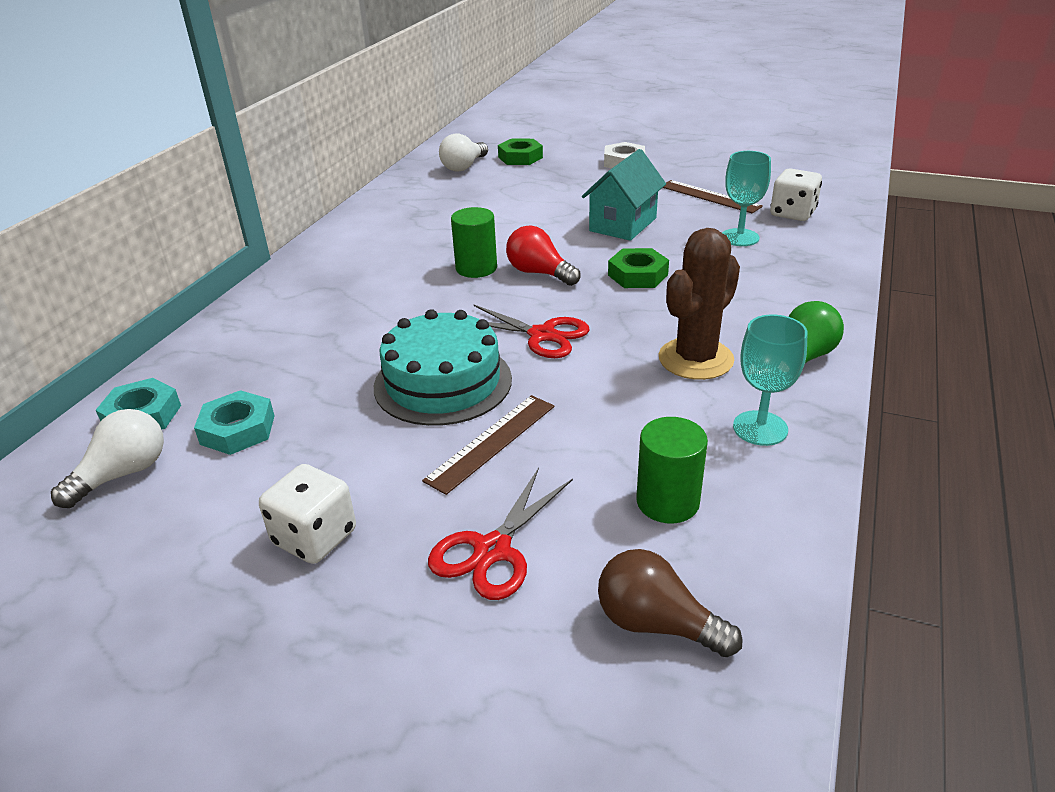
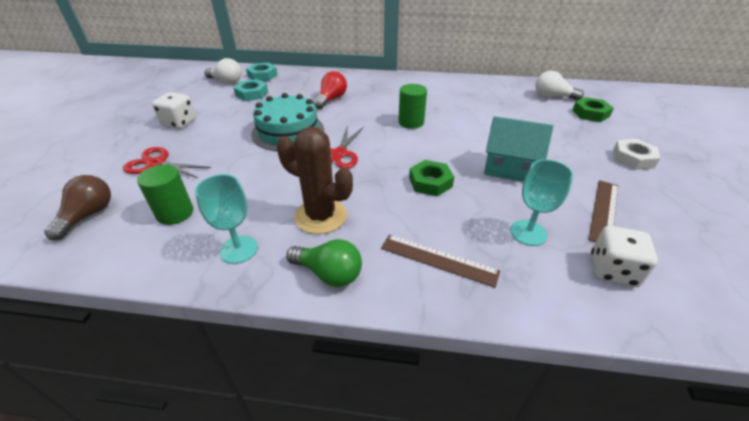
camera: 75 degrees right, 5 degrees up
(491, 442) = (236, 152): brown ruler -> brown ruler (438, 259)
(539, 273) = (415, 143): red light bulb -> red light bulb (331, 99)

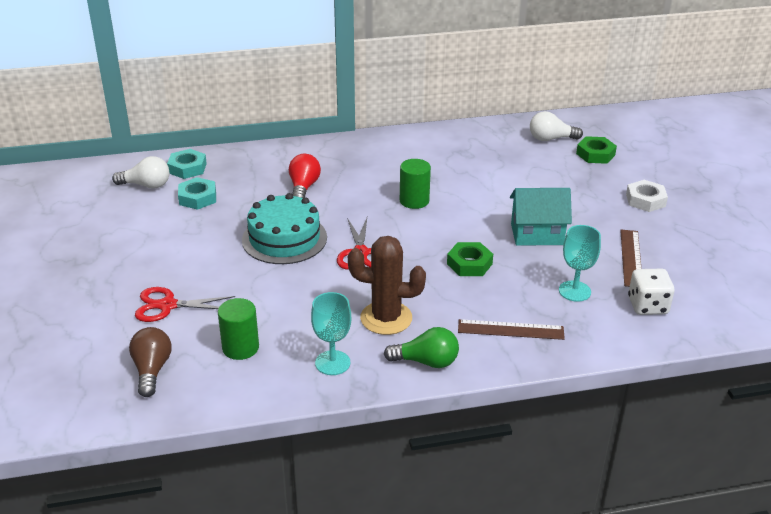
camera: 20 degrees left, 5 degrees down
(179, 123) = (142, 253): white dice -> none

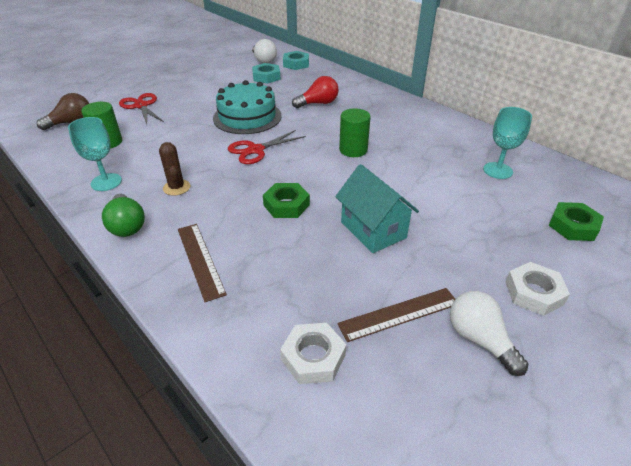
camera: 60 degrees right, 5 degrees up
(386, 318) = (176, 187): brown cactus -> brown cactus, size x0.58
(551, 139) = (555, 189): white light bulb -> white light bulb (479, 340)
(574, 291) = (296, 285): turquoise goblet -> turquoise goblet (497, 170)
(647, 306) = (313, 357): white dice -> white nut

